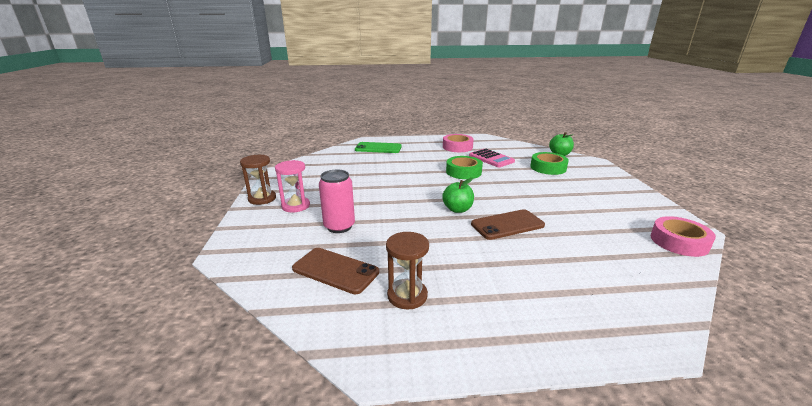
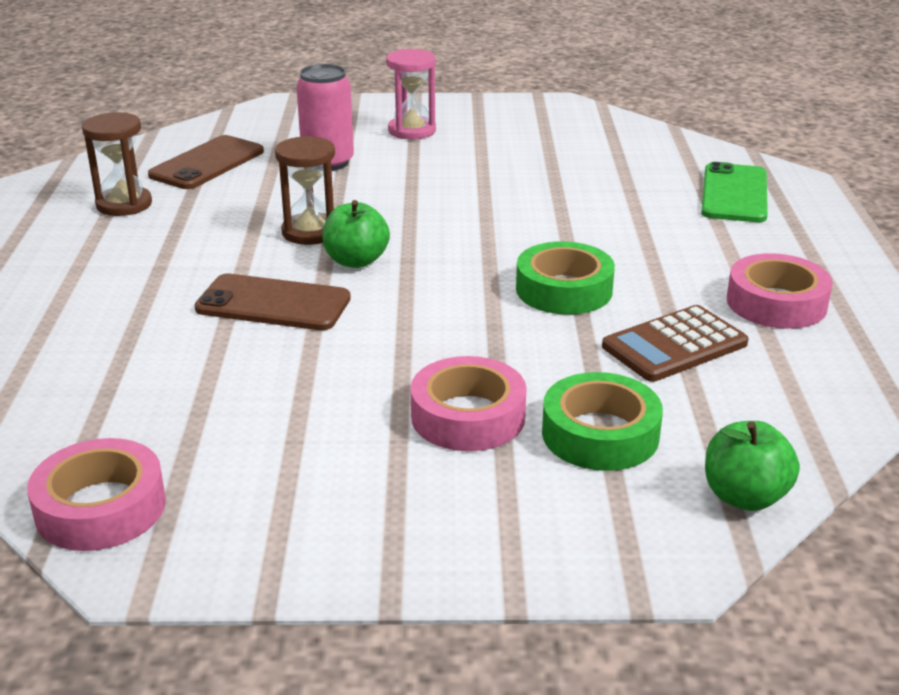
camera: 95 degrees right, 5 degrees up
(262, 199) = (446, 107): brown hourglass -> brown hourglass (310, 232)
(491, 158) = (674, 345): pink calculator -> brown calculator
(507, 225) = (273, 303): brown phone -> brown phone turned 60 degrees counterclockwise
(556, 184) = (468, 416): none -> pink tape

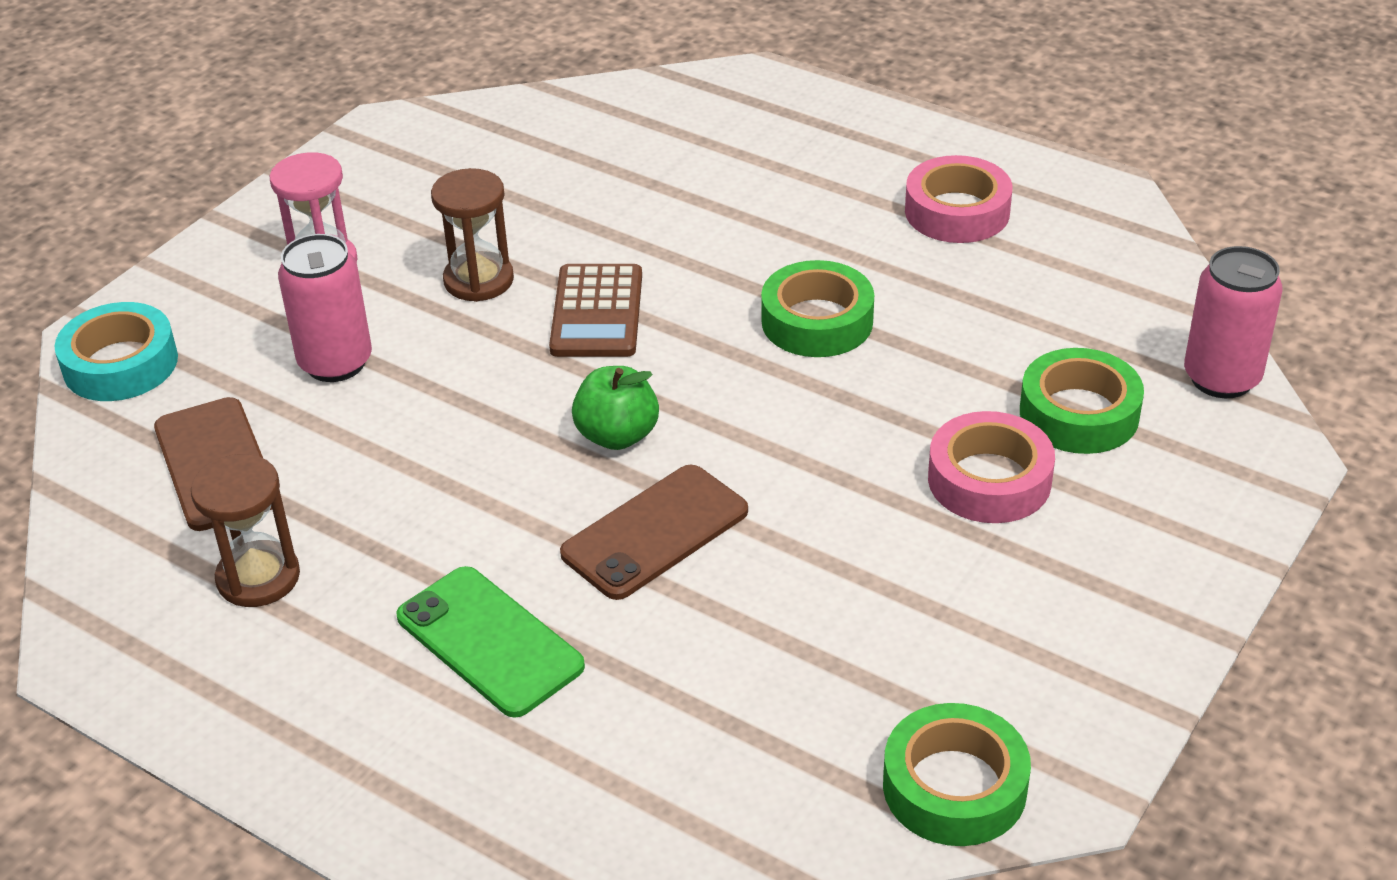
camera: 55 degrees left, 10 degrees up
(101, 507) = (954, 787): pink tape -> green tape
(264, 116) = (120, 364): none -> turquoise tape
(310, 232) = (511, 444): brown hourglass -> brown hourglass (478, 280)
(674, 345) = (976, 303): brown calculator -> brown calculator (597, 312)
(734, 194) = (733, 126): green phone -> green phone (490, 641)
(744, 496) = (1221, 378): green apple -> pink can

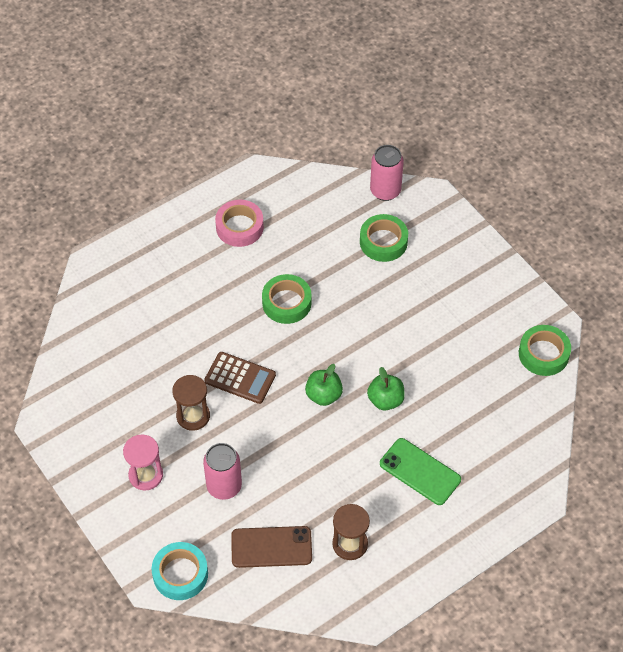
camera: 70 degrees left, 15 degrees up
(490, 641) = (420, 471): green phone -> green phone turned 60 degrees clockwise
(655, 532) = (385, 400): brown phone -> green apple
(989, 480) = (406, 284): pink tape -> none

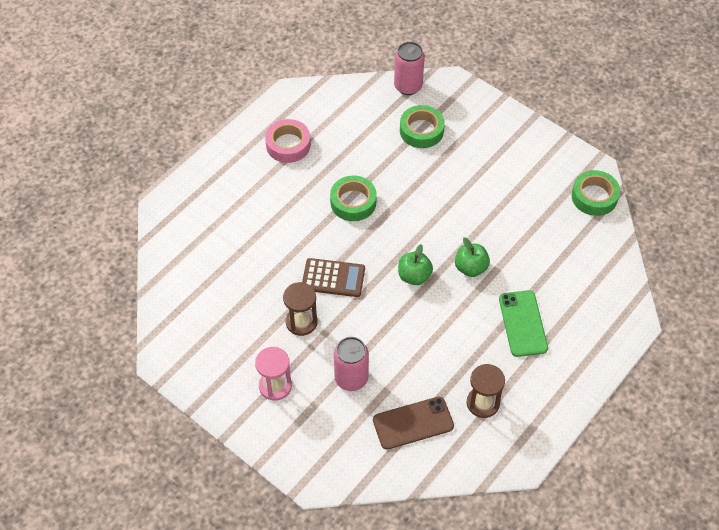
camera: 15 degrees left, 0 degrees up
(180, 574) = (337, 468): turquoise tape -> none
(420, 471) = (523, 323): green phone -> green phone turned 60 degrees clockwise

